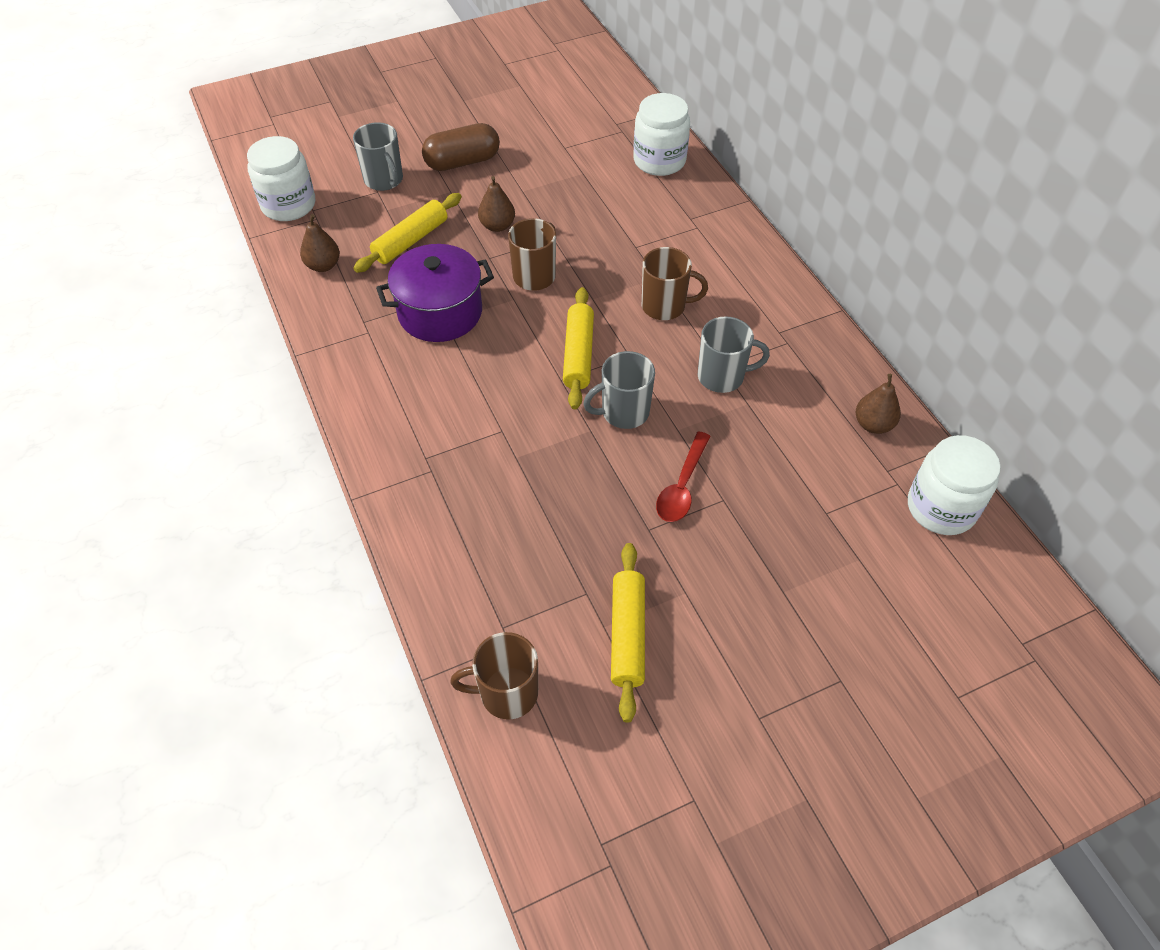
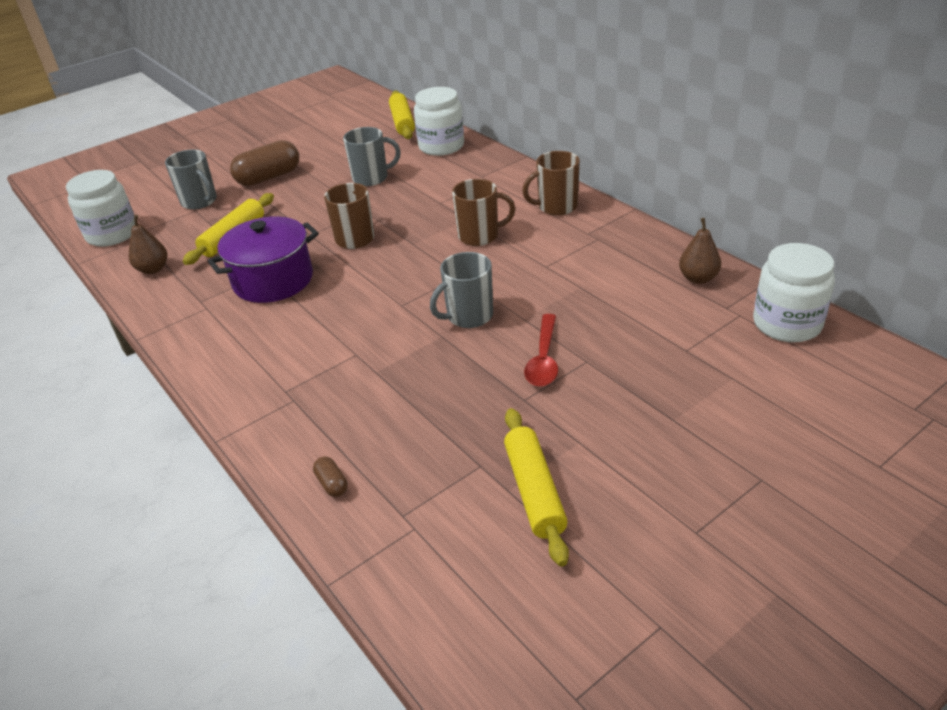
camera: 10 degrees left, 15 degrees down
(447, 576) = (332, 484): none -> brown capsule
(497, 226) = (311, 212): brown pear -> none
(507, 693) = (424, 574): brown mug -> brown mug (556, 207)
(578, 354) = (412, 284): yellow rolling pin -> yellow rolling pin (402, 122)
(722, 376) = (549, 273): grey mug -> grey mug (371, 178)

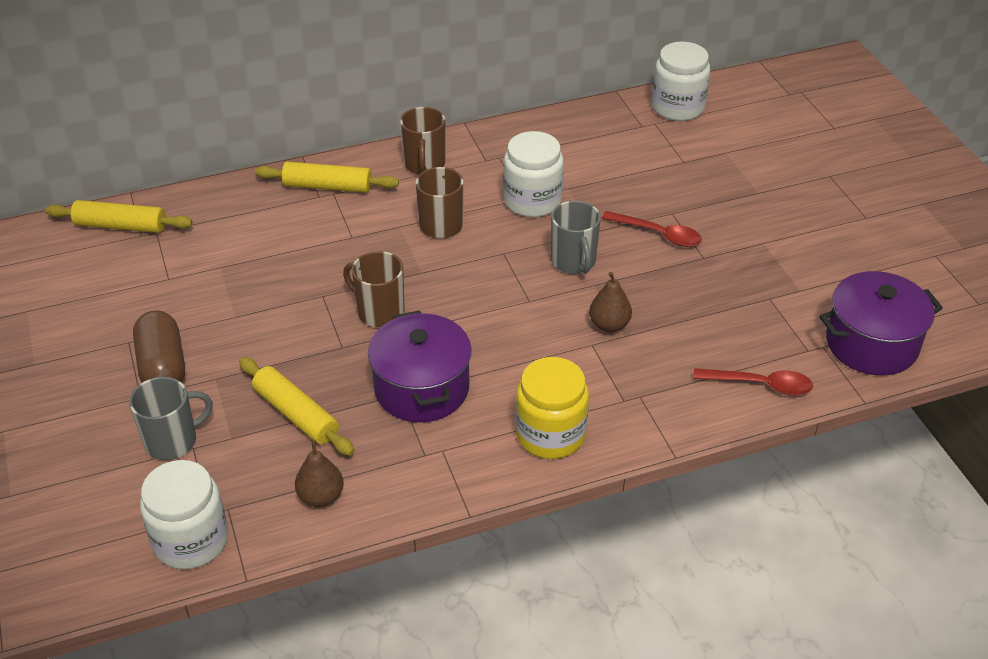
camera: 75 degrees left, 5 degrees up
(232, 358) = (550, 434): none -> yellow jar
(332, 484) = (760, 385): brown capsule -> red spoon
(371, 178) = (249, 277): grey mug -> none
(435, 576) = (871, 344): none -> purple pot
(441, 146) = (219, 209): white jar -> white jar (532, 201)
(534, 491) = (806, 277): yellow rolling pin -> yellow rolling pin (327, 186)
(698, 278) = (595, 125): brown pear -> brown pear (609, 325)

